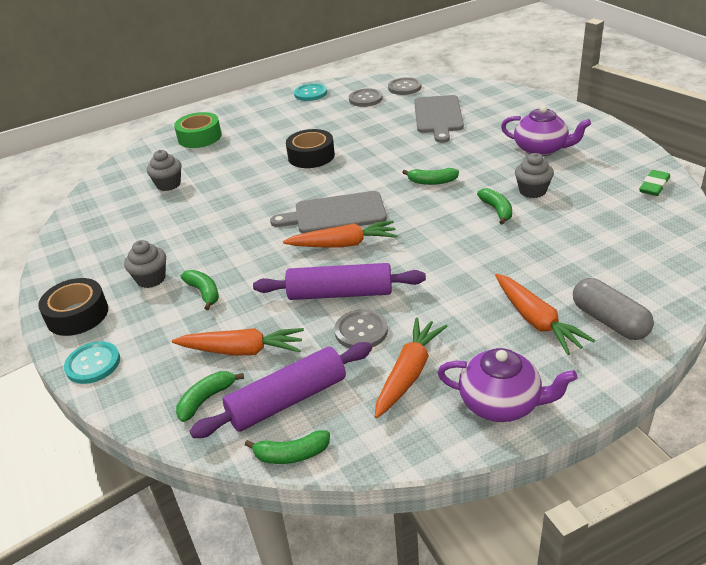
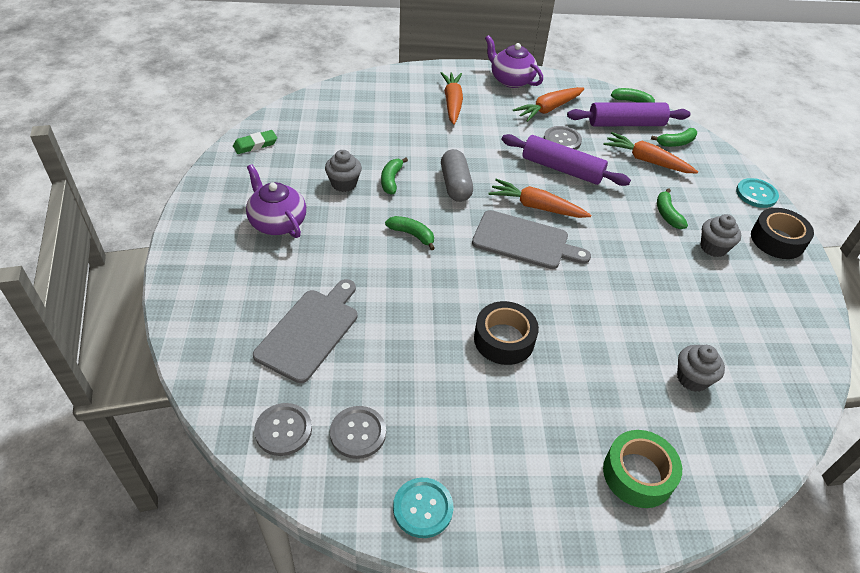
camera: 160 degrees left, 10 degrees up
(609, 321) = (413, 87): grey capsule -> grey capsule (455, 185)

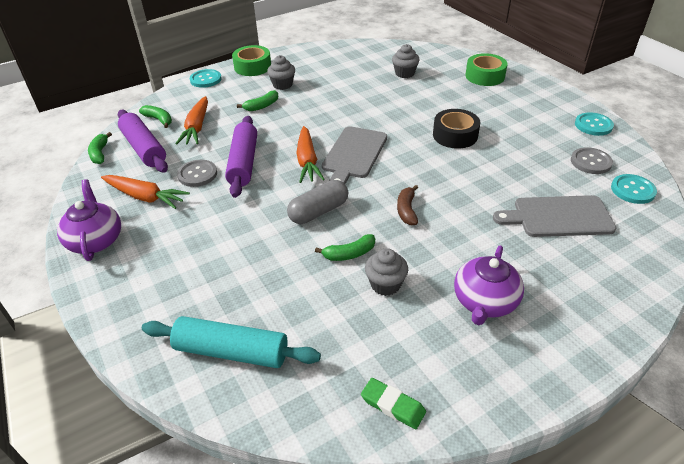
camera: 115 degrees left, 5 degrees down
(283, 430) = (632, 190): grey button -> turquoise button
(357, 104) = (231, 351): none -> turquoise rolling pin
(412, 235) = (407, 210): green banana -> brown banana
(452, 103) = (175, 267): orange carrot -> none
(511, 80) = (96, 240): purple teapot -> purple teapot turned 150 degrees clockwise
(525, 241) = (354, 154): grey cutting board -> grey cutting board turned 150 degrees counterclockwise
(777, 240) = (252, 67): black tape -> green tape

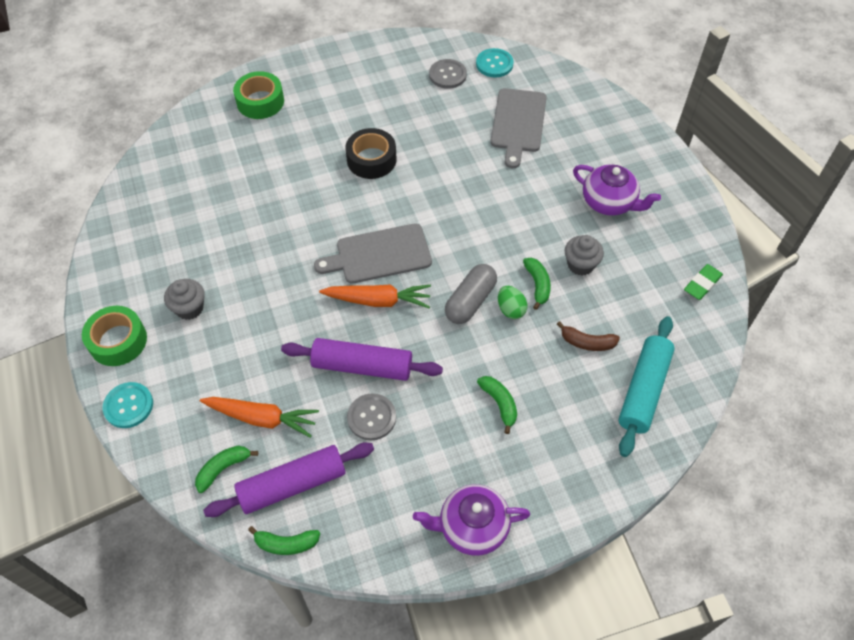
camera: 80 degrees left, 15 degrees up
(145, 197) = (402, 477): orange carrot -> none
(262, 106) = (237, 337): green banana -> green banana (499, 404)
(315, 238) = (510, 309): none -> green egg
(319, 211) = (470, 301): grey capsule -> grey capsule turned 60 degrees clockwise
(354, 154) = (379, 255): grey cutting board -> grey cutting board turned 135 degrees clockwise
(404, 73) = (220, 172): grey cupcake -> none
(407, 210) = (485, 228): brown banana -> brown banana (587, 342)
(593, 125) = (390, 51): turquoise button -> none

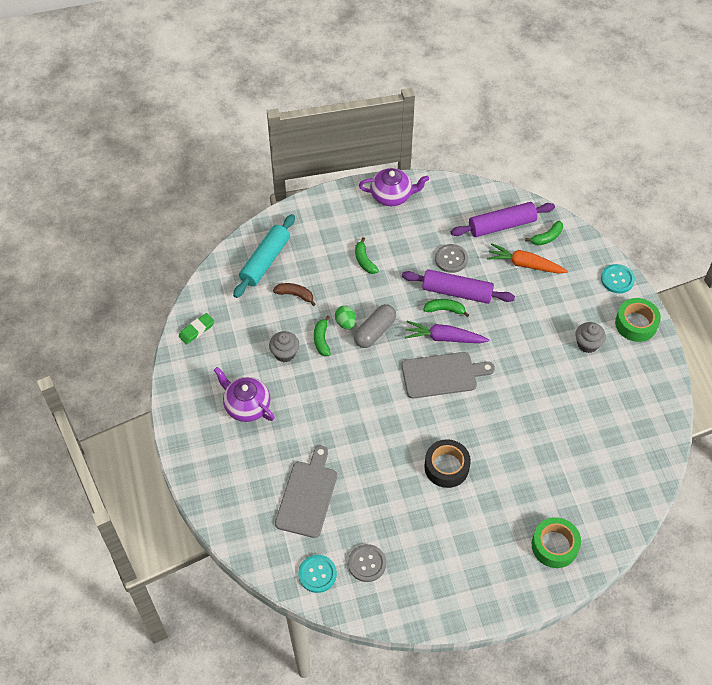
camera: 175 degrees left, 0 degrees up
(286, 543) = (503, 196): green banana -> green banana (445, 310)
(378, 300) = (444, 338): orange carrot -> purple carrot

